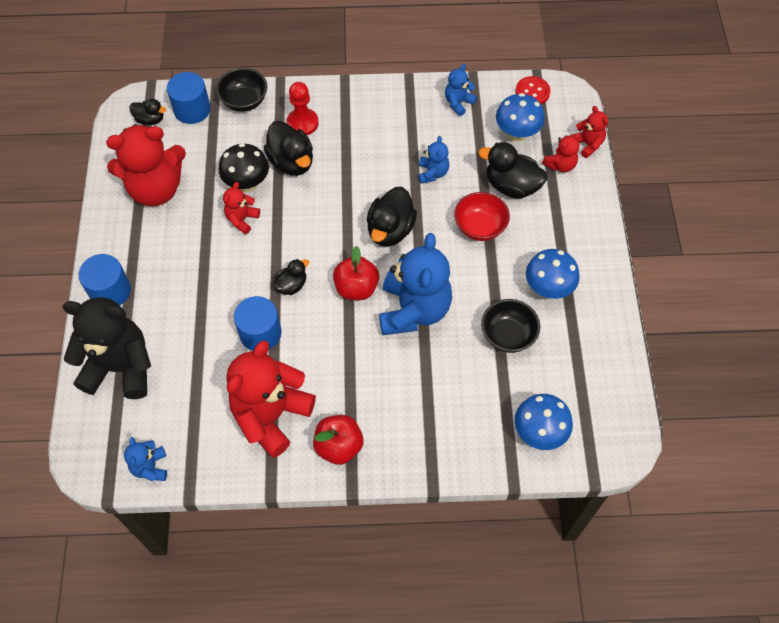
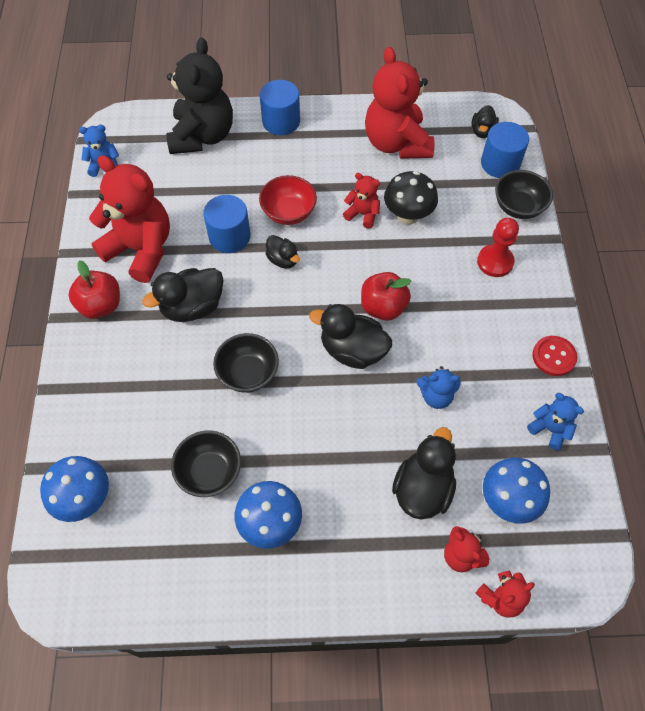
camera: 90 degrees right, 0 degrees up
(291, 162) = (439, 254): black duck -> black duck (192, 307)
(356, 288) = (278, 318): red apple -> red apple (383, 307)
(414, 310) = (248, 373): blue teddy bear -> black bowl
(480, 227) = (359, 447): red bowl -> red bowl (288, 213)
(532, 92) = (584, 526): red button -> red button (554, 356)

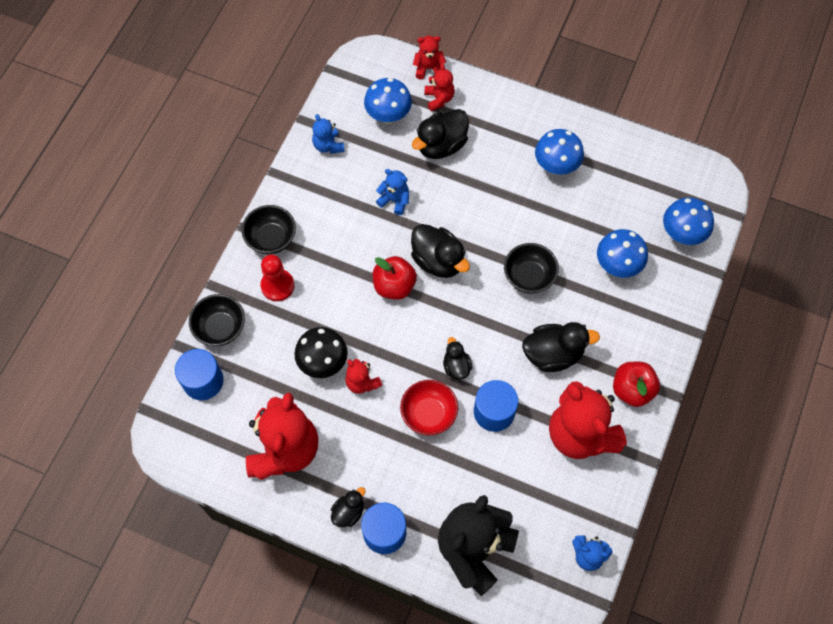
camera: 155 degrees left, 5 degrees up
(153, 427) = (617, 265): none -> blue mushroom
(210, 472) = (586, 216): black bowl -> black bowl (271, 238)
(482, 131) = (193, 426): black duck -> black duck (348, 512)
(554, 356) = (288, 191): red button -> none

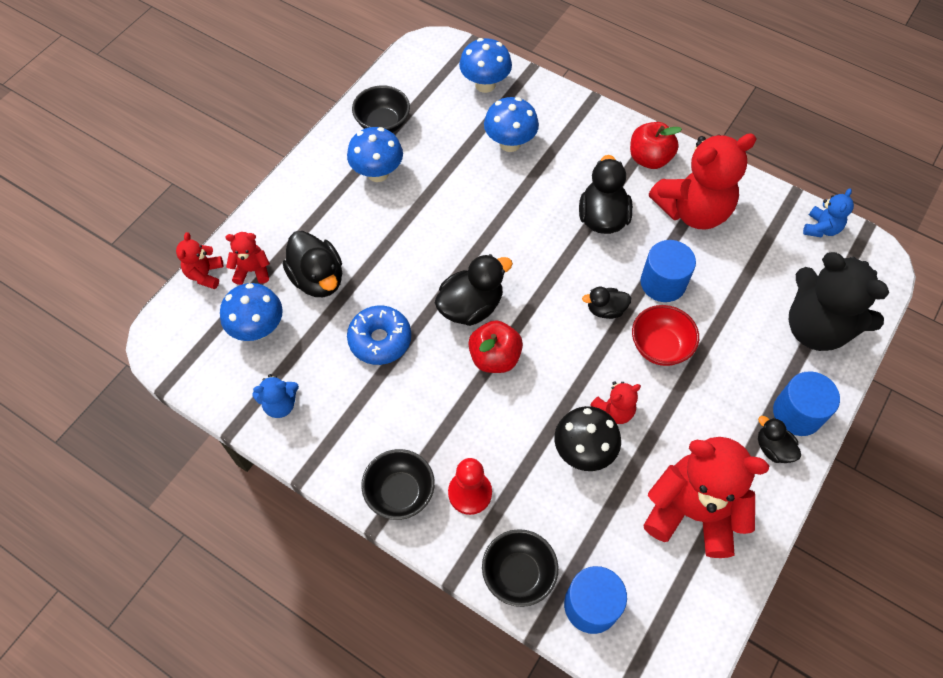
camera: 80 degrees left, 5 degrees down
(394, 200) = (380, 340): blue teddy bear -> blue donut
(529, 277) = (508, 222): black bowl -> black bowl (383, 123)

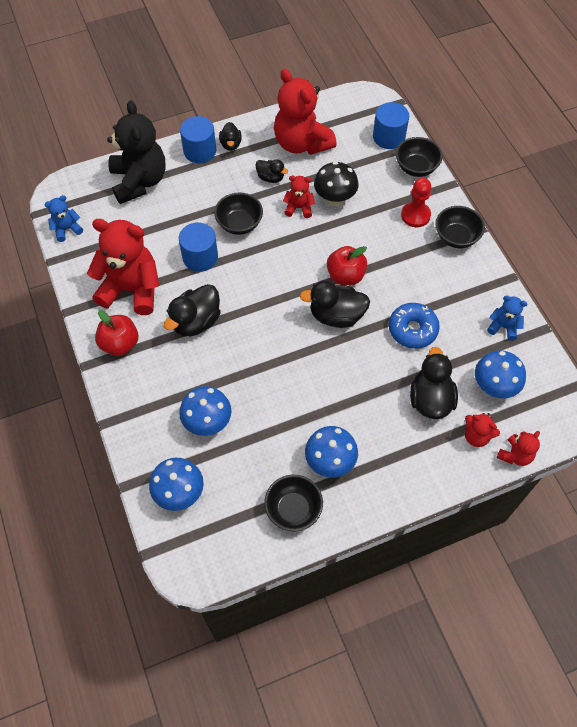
camera: 145 degrees left, 0 degrees up
(605, 310) = (251, 263): black duck -> black duck (270, 178)
(660, 346) = (239, 224): red bowl -> black bowl

